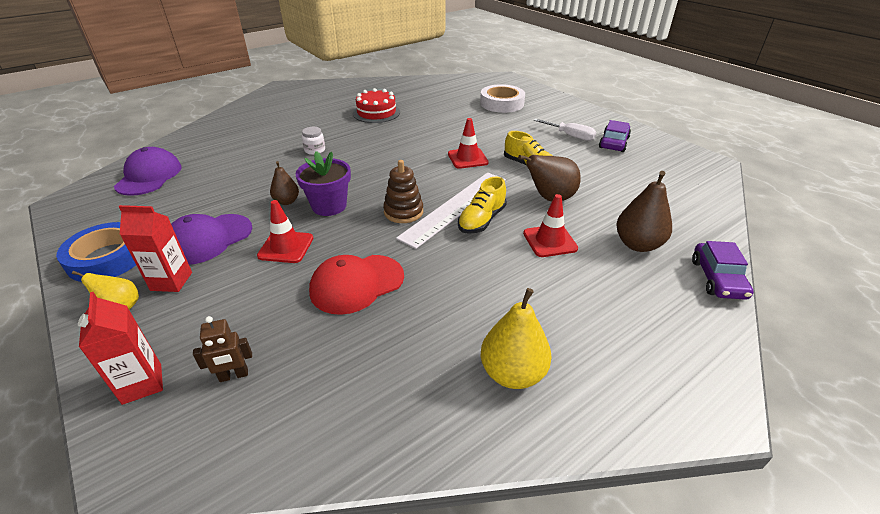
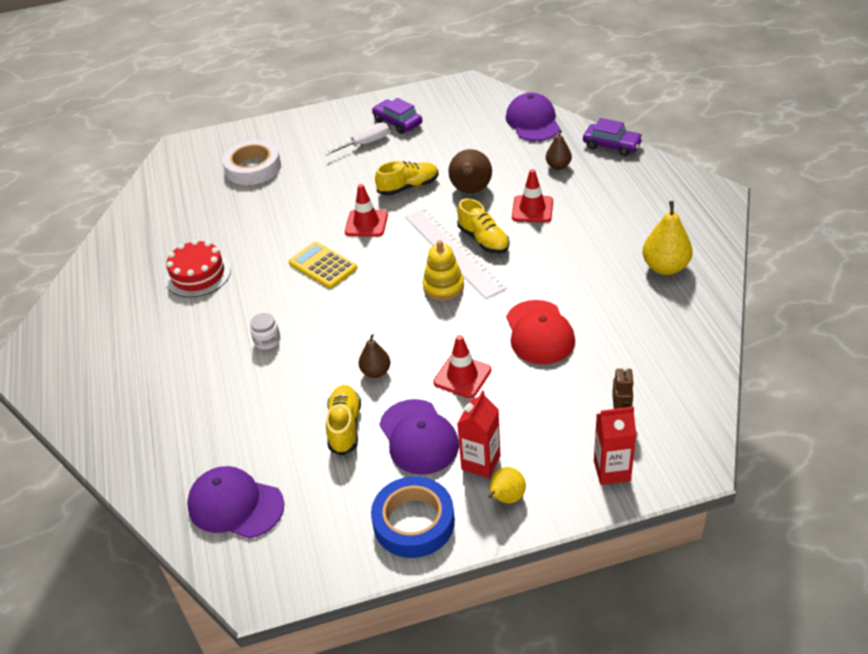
camera: 65 degrees left, 5 degrees up
(223, 201) = (345, 426): none -> yellow shoe
(329, 206) = (403, 339): purple flower pot -> none
(403, 212) = (443, 287): brown stacking toy -> yellow stacking toy
(406, 152) = (323, 265): none -> yellow calculator
(637, 244) = (558, 166): brown pear -> brown pear, size x0.61
(697, 212) = (533, 121): none -> purple cap

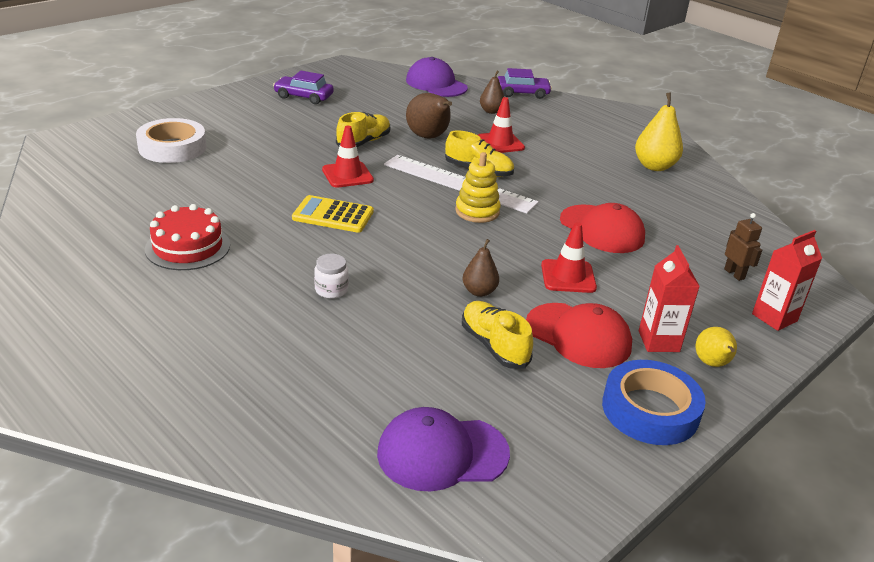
camera: 35 degrees left, 10 degrees down
(365, 144) = (285, 115): white screwdriver -> none
(418, 437) = (578, 336): purple cap -> red cap

